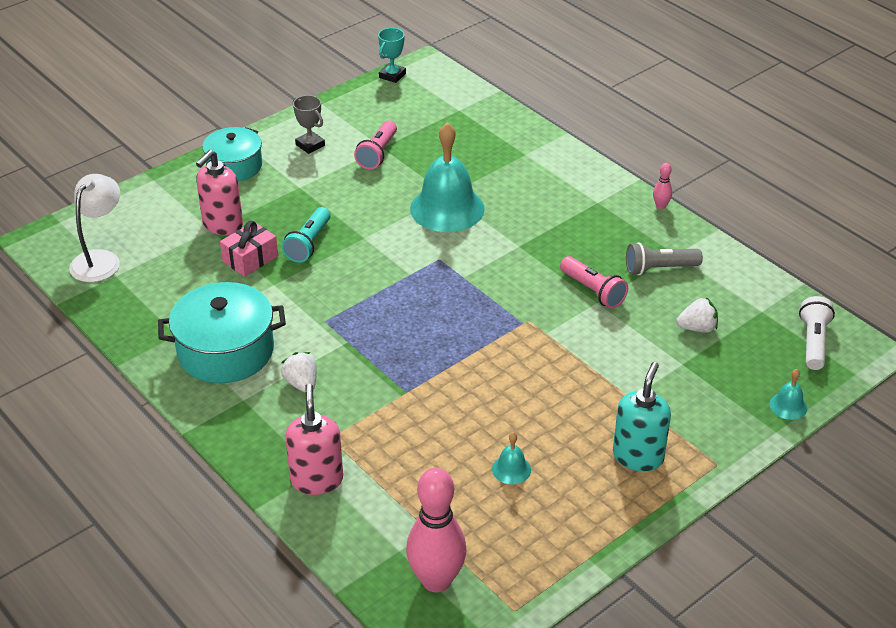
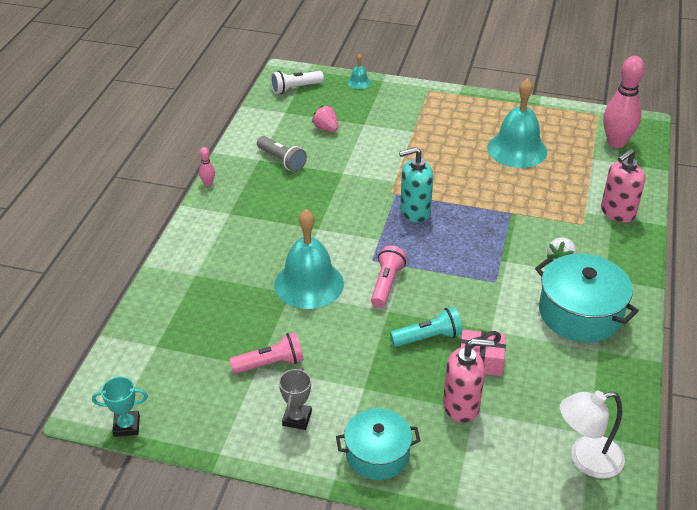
camera: 125 degrees left, 0 degrees up
(511, 469) = (517, 149): turquoise bell -> turquoise bell, size x2.32
(593, 291) = (333, 178): pink flashlight -> pink flashlight (386, 284)
(638, 456) = (454, 114): turquoise soap dispenser -> turquoise soap dispenser (414, 212)
(697, 328) = (326, 128): white strawberry -> pink strawberry

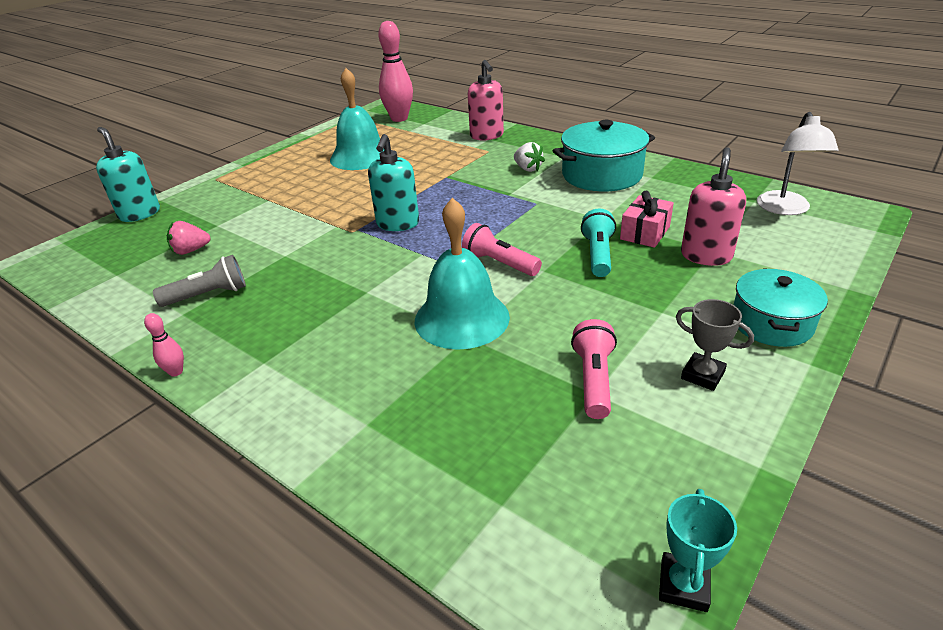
camera: 65 degrees left, 5 degrees down
(295, 88) = (82, 258): white flashlight -> none
(359, 82) = (140, 214): turquoise bell -> turquoise soap dispenser

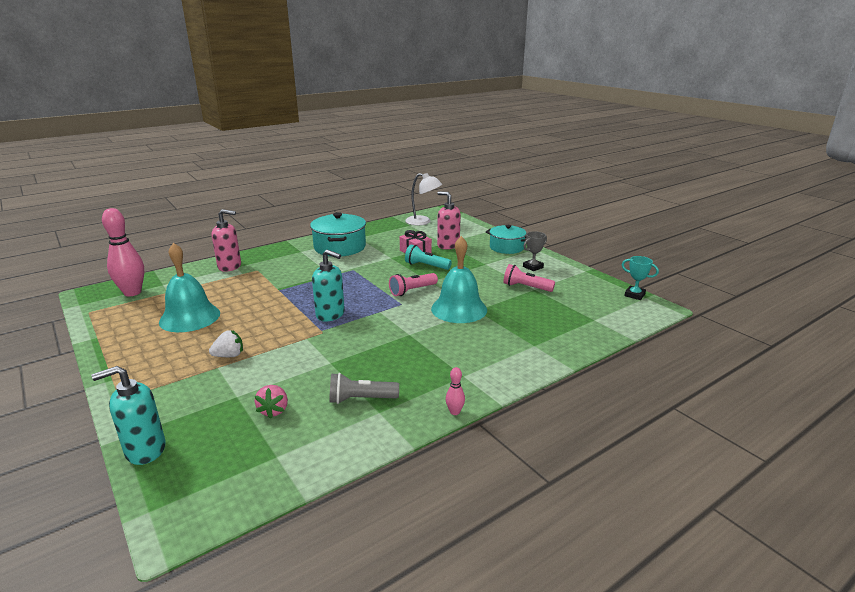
camera: 75 degrees left, 10 degrees down
(208, 295) = (361, 399): grey flashlight -> grey flashlight turned 90 degrees counterclockwise
(528, 169) = (303, 263): white strawberry -> white strawberry (229, 355)

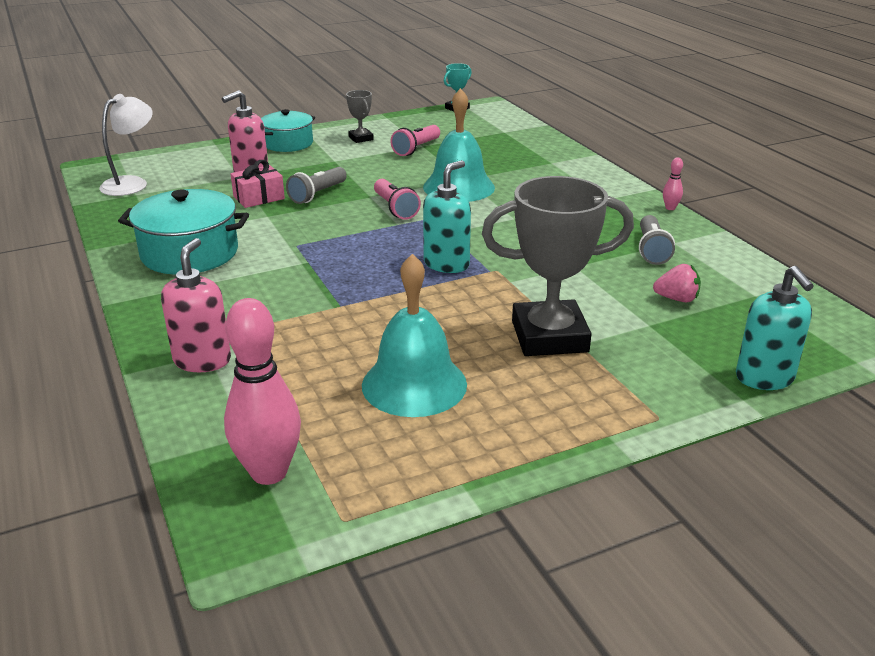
camera: 80 degrees left, 5 degrees up
(229, 355) = (549, 336): white strawberry -> grey trophy
(426, 266) = (317, 194): turquoise flashlight -> grey flashlight

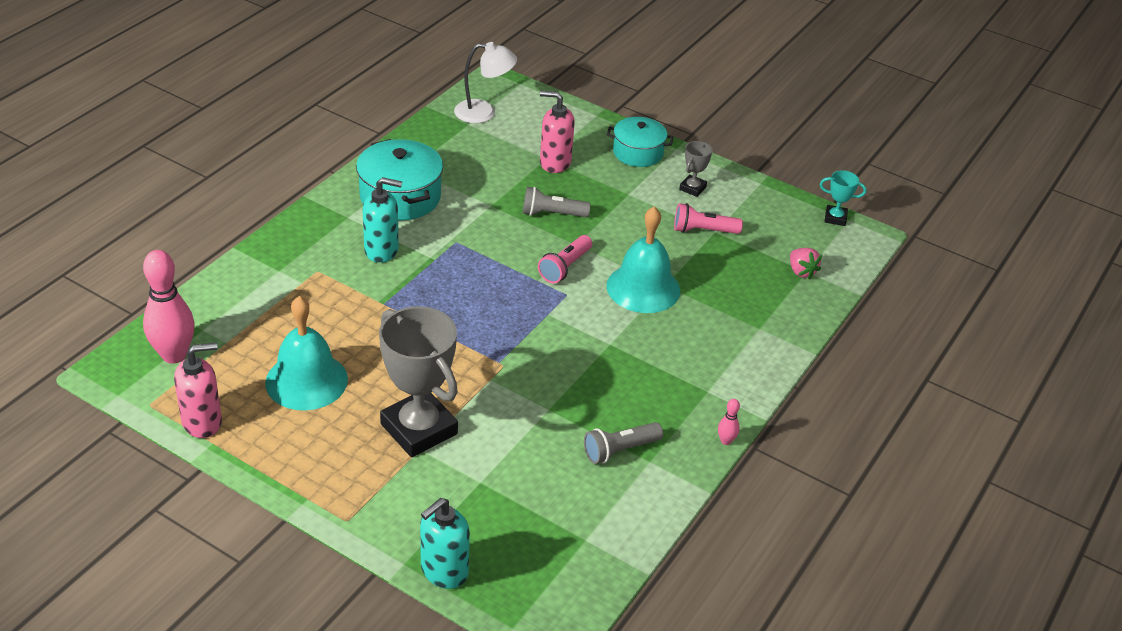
camera: 55 degrees right, 10 degrees up
(202, 360) = (269, 272): pink soap dispenser -> pink soap dispenser (202, 422)
(259, 197) = (518, 186): pink gift -> none
(446, 264) = (490, 333): turquoise soap dispenser -> turquoise soap dispenser (382, 250)
(677, 299) = (538, 489): pink strawberry -> pink strawberry (801, 272)

